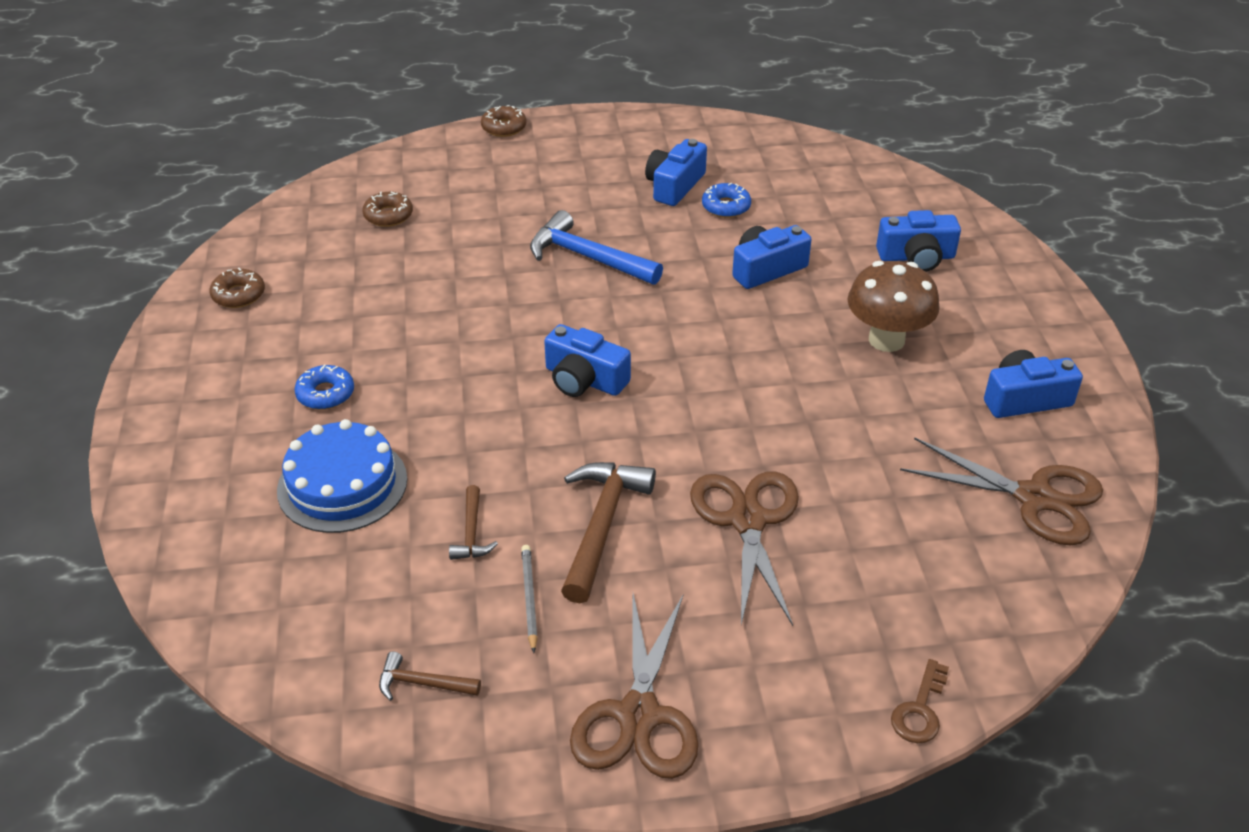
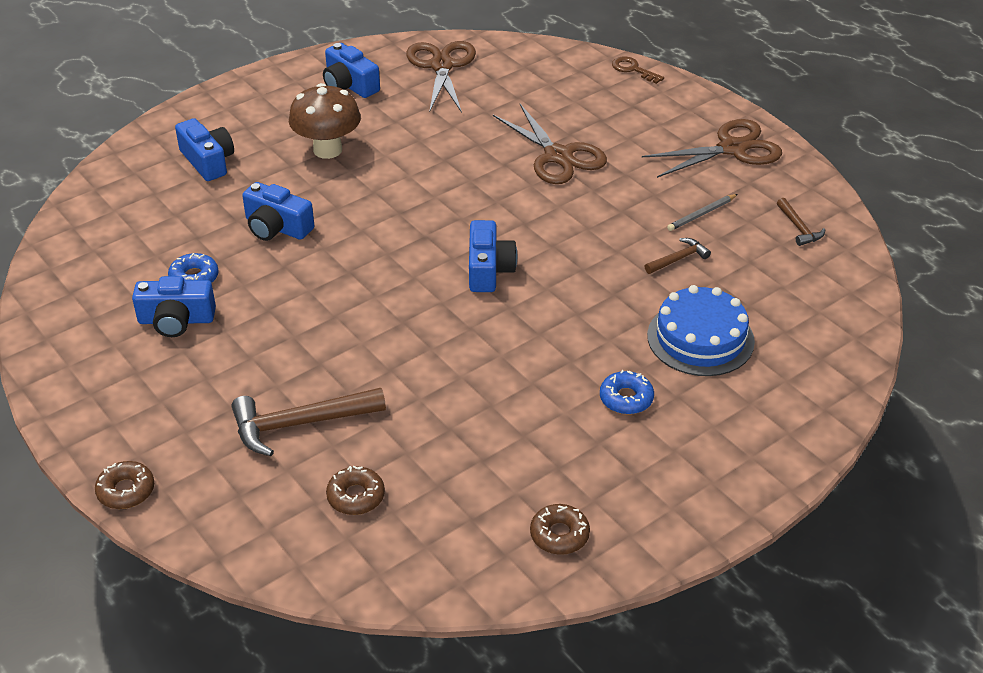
camera: 120 degrees left, 0 degrees up
(587, 257) = (330, 330): blue hammer -> none
(602, 525) = (618, 209): brown hammer -> brown hammer (299, 424)
(747, 521) = (558, 156): brown scissors -> brown scissors turned 90 degrees counterclockwise
(920, 710) = (633, 69): brown key -> brown key turned 135 degrees counterclockwise

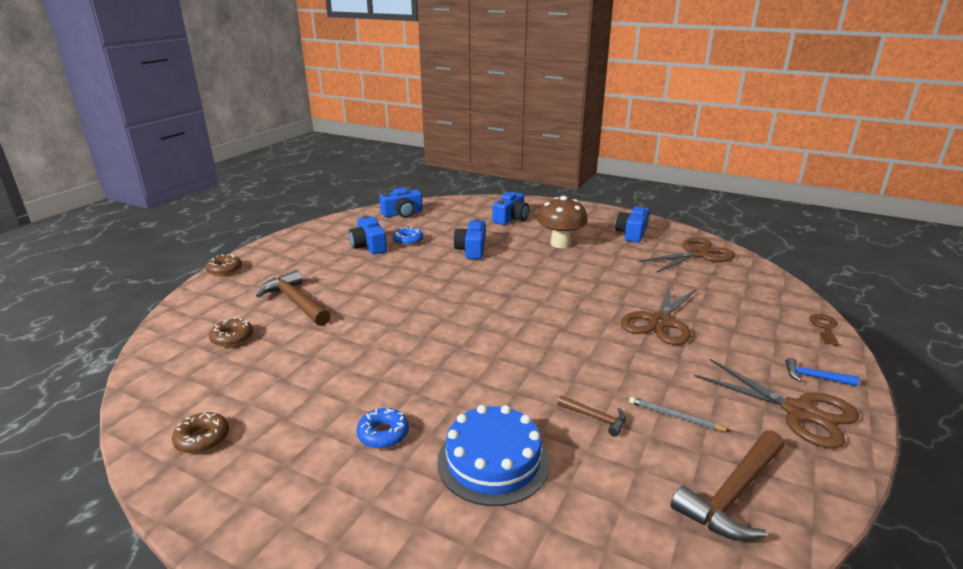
camera: 65 degrees right, 15 degrees down
(488, 269) = (495, 327): blue camera -> blue camera (402, 213)
(696, 116) = (814, 377): none -> blue hammer
(799, 228) = (733, 495): brown hammer -> brown hammer, size x1.92

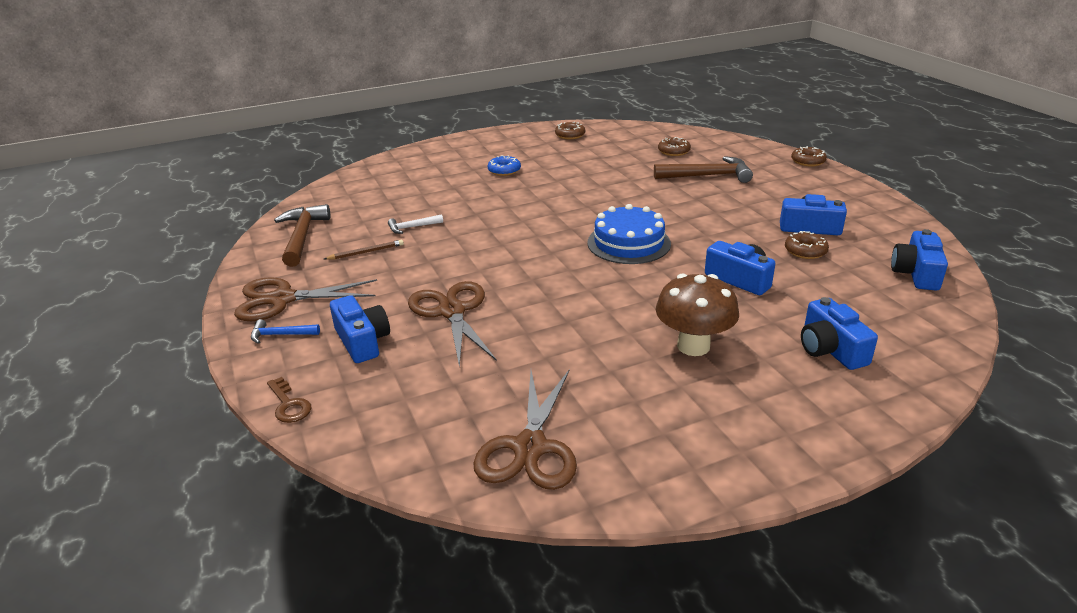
camera: 130 degrees right, 5 degrees up
(408, 241) = (805, 251): blue donut -> brown donut
(493, 461) = (437, 189): blue cake -> blue cake (628, 243)
(596, 418) = (412, 227): brown hammer -> white hammer
(632, 233) = (664, 432): blue camera -> blue camera (362, 341)
(675, 416) = (366, 252): grey pencil -> brown pencil
(814, 377) = (280, 335): blue hammer -> blue hammer turned 150 degrees counterclockwise

